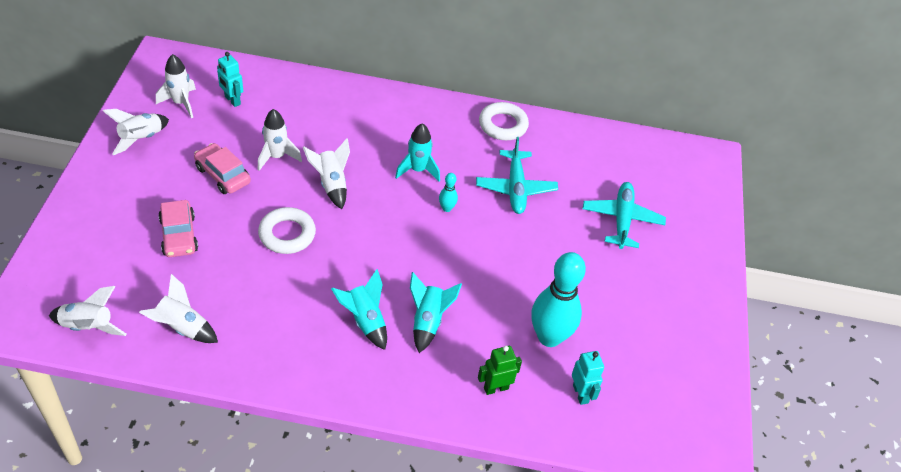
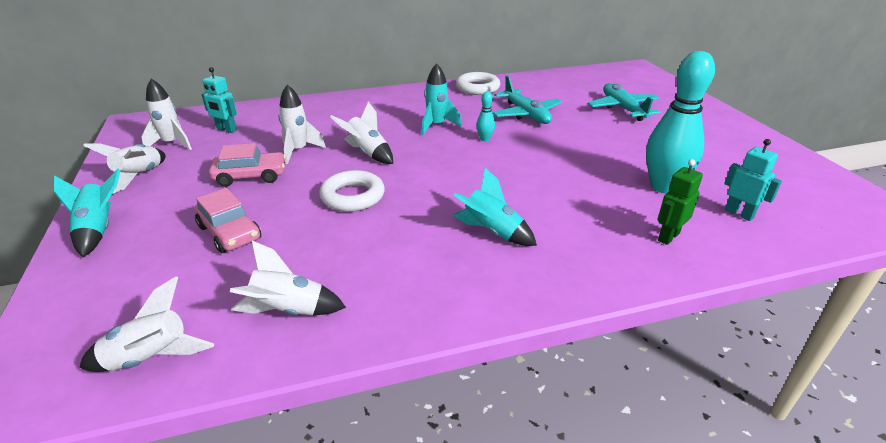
camera: 20 degrees left, 15 degrees down
(223, 175) = (250, 176): pink car -> pink car turned 150 degrees clockwise
(428, 321) = (551, 212): turquoise rocket -> turquoise rocket (98, 230)

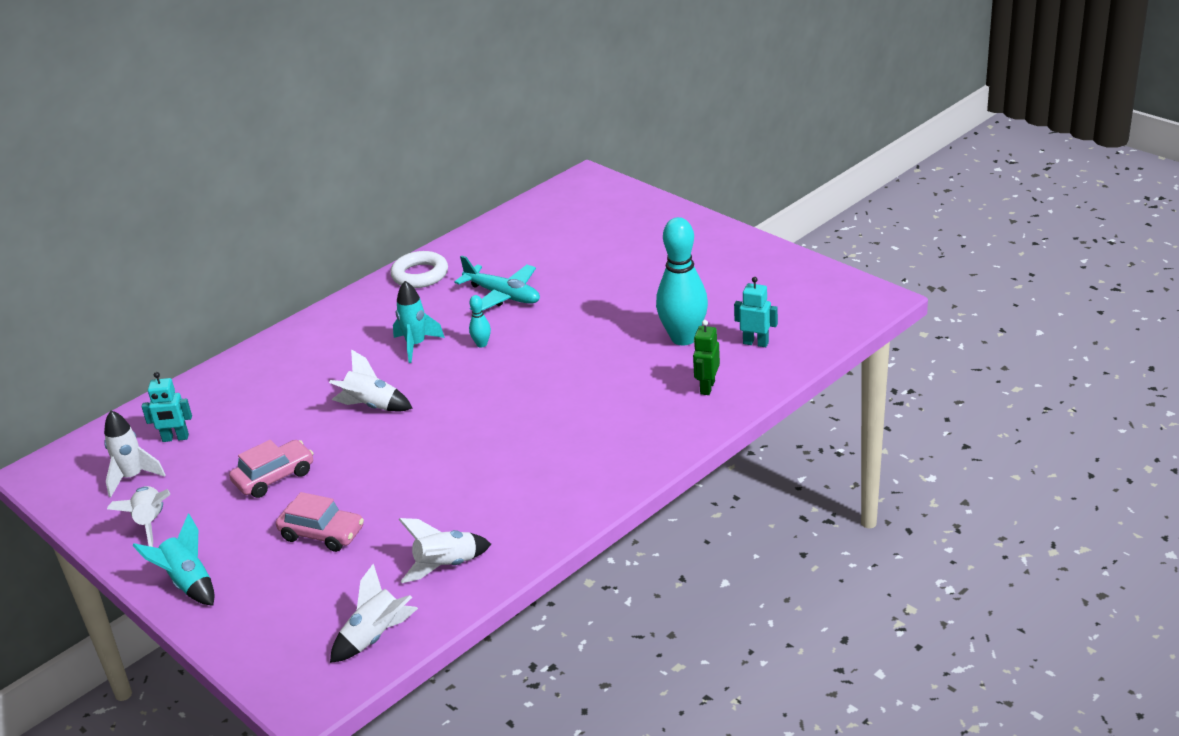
camera: 25 degrees left, 0 degrees up
(298, 151) = (293, 431): white rocket -> none
(352, 196) = (403, 456): white ring -> none
(492, 232) = (560, 440): turquoise rocket -> none
(622, 108) = (601, 251): turquoise plane -> none

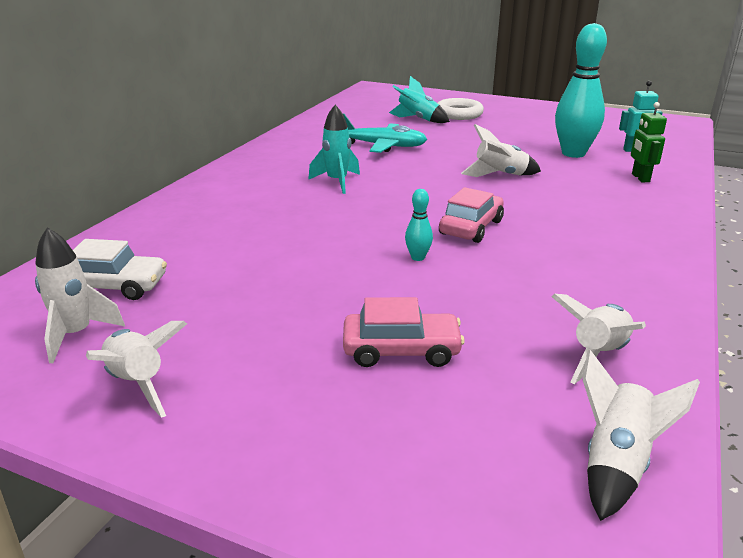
camera: 25 degrees left, 5 degrees down
(175, 438) = (115, 286): turquoise robot -> white car
(188, 583) = (255, 452): turquoise rocket -> turquoise rocket (418, 119)
(274, 477) = (281, 303): pink car -> pink car (471, 227)
(372, 406) = (338, 228): white rocket -> white rocket (500, 175)
(420, 275) = (291, 142): white ring -> white ring (458, 114)
(482, 344) = (401, 175): turquoise bowling pin -> turquoise bowling pin (418, 257)

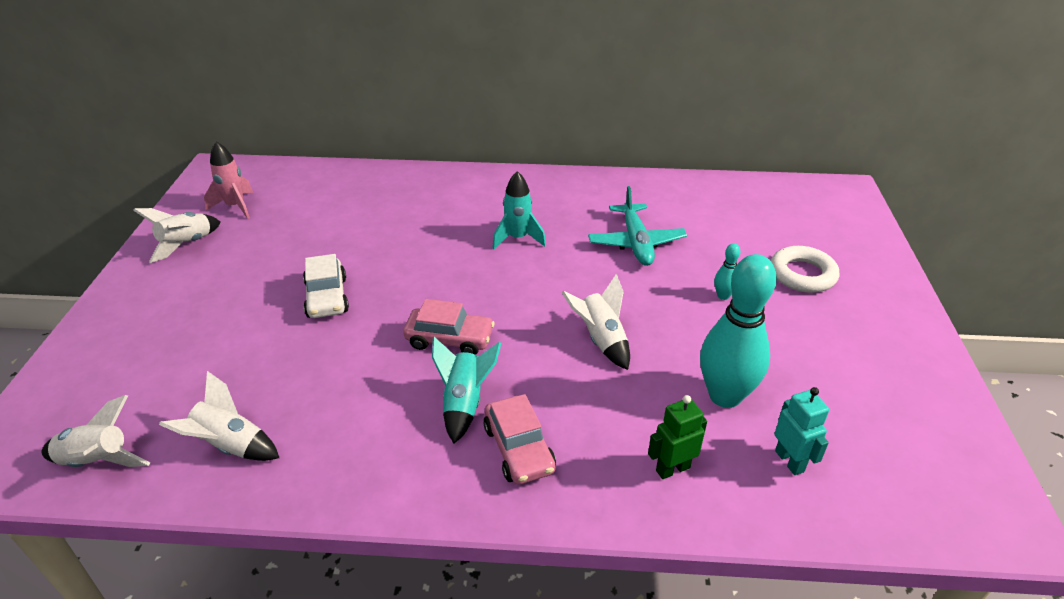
camera: 70 degrees right, 10 degrees up
(76, 335) = (235, 206): white rocket -> pink rocket
(115, 286) = (295, 198): white car -> white car (327, 297)
(401, 350) = (229, 337): pink car -> pink car (519, 449)
(418, 119) = (749, 247): turquoise rocket -> turquoise rocket (464, 403)
(418, 257) = (375, 318): turquoise bowling pin -> turquoise bowling pin (723, 296)

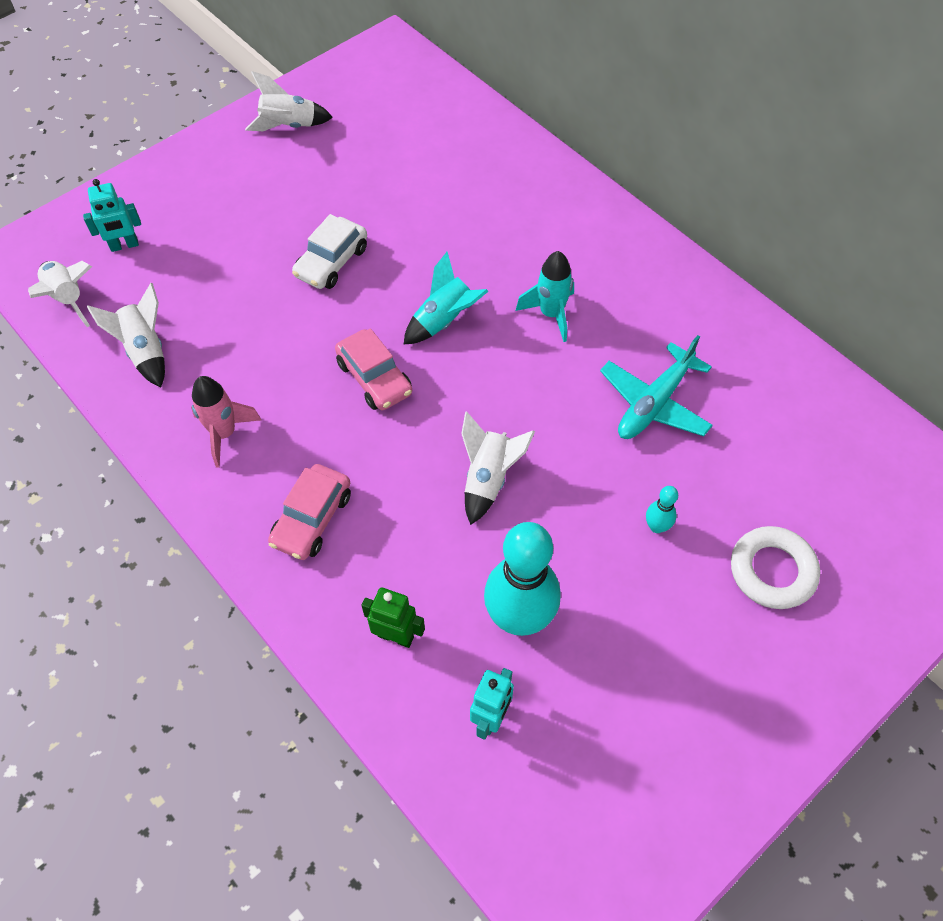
camera: 45 degrees right, 20 degrees up
(116, 392) = (124, 245): none -> turquoise robot
(235, 206) = (362, 105): pink rocket -> pink rocket (224, 433)
(464, 403) = (320, 446): turquoise rocket -> turquoise rocket (444, 321)

